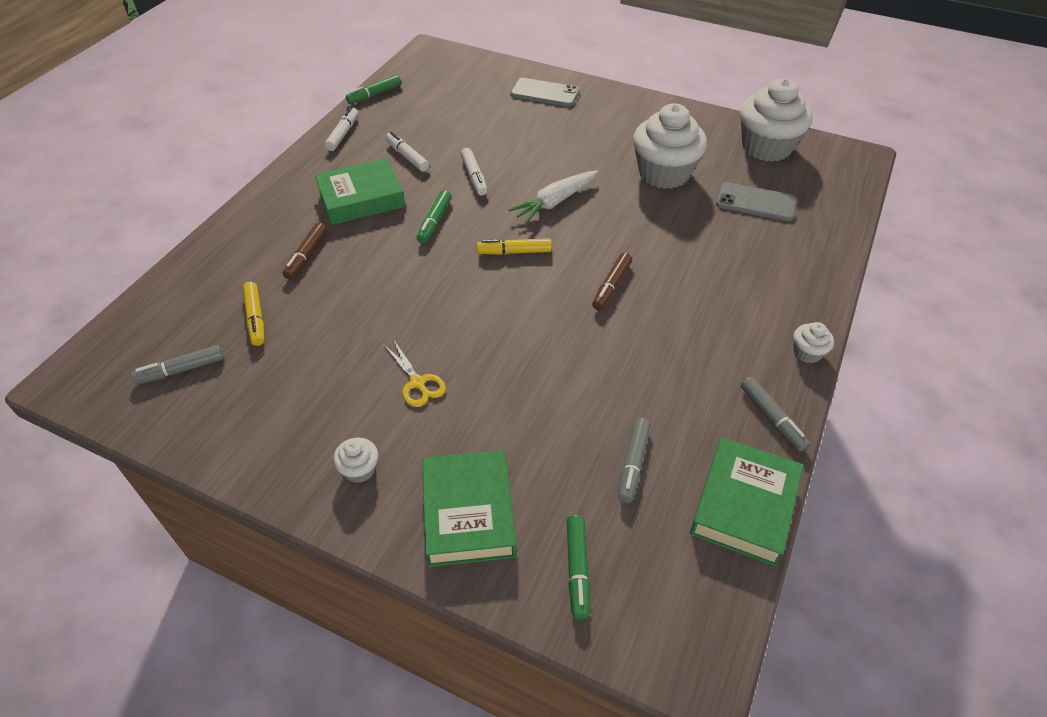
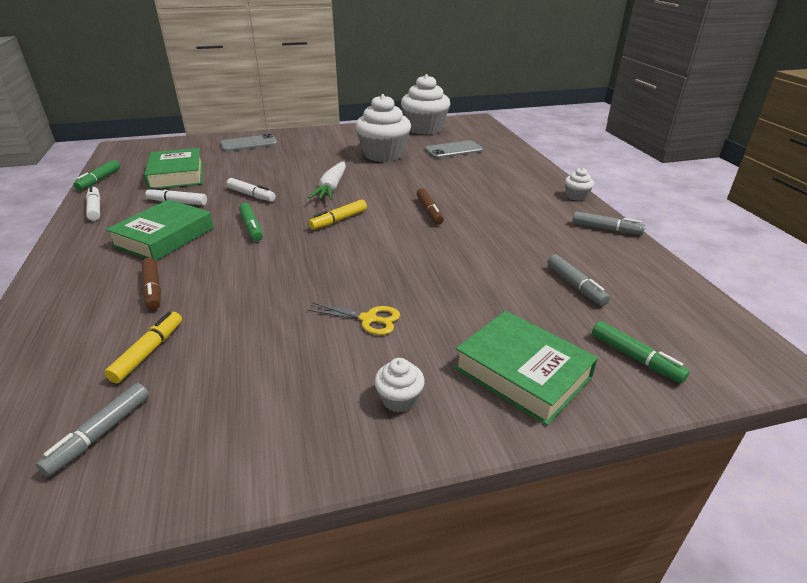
camera: 40 degrees left, 15 degrees down
(255, 318) = (149, 352): yellow marker -> yellow marker turned 105 degrees counterclockwise
(744, 505) = (658, 272): green book -> green book (177, 175)

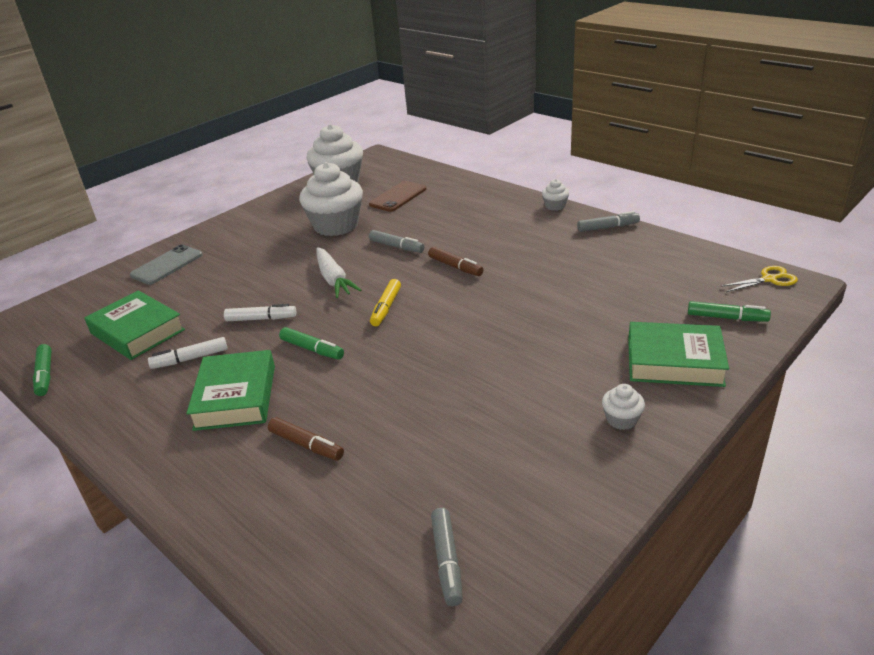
camera: 30 degrees left, 0 degrees up
(95, 208) = (99, 405): white marker -> none
(149, 352) = (389, 491): yellow marker -> none
(368, 319) = (527, 377): yellow scissors -> yellow scissors (769, 279)
(453, 150) = (398, 197): grey phone -> brown phone
(575, 286) = (637, 283): grey marker -> grey marker (396, 247)

